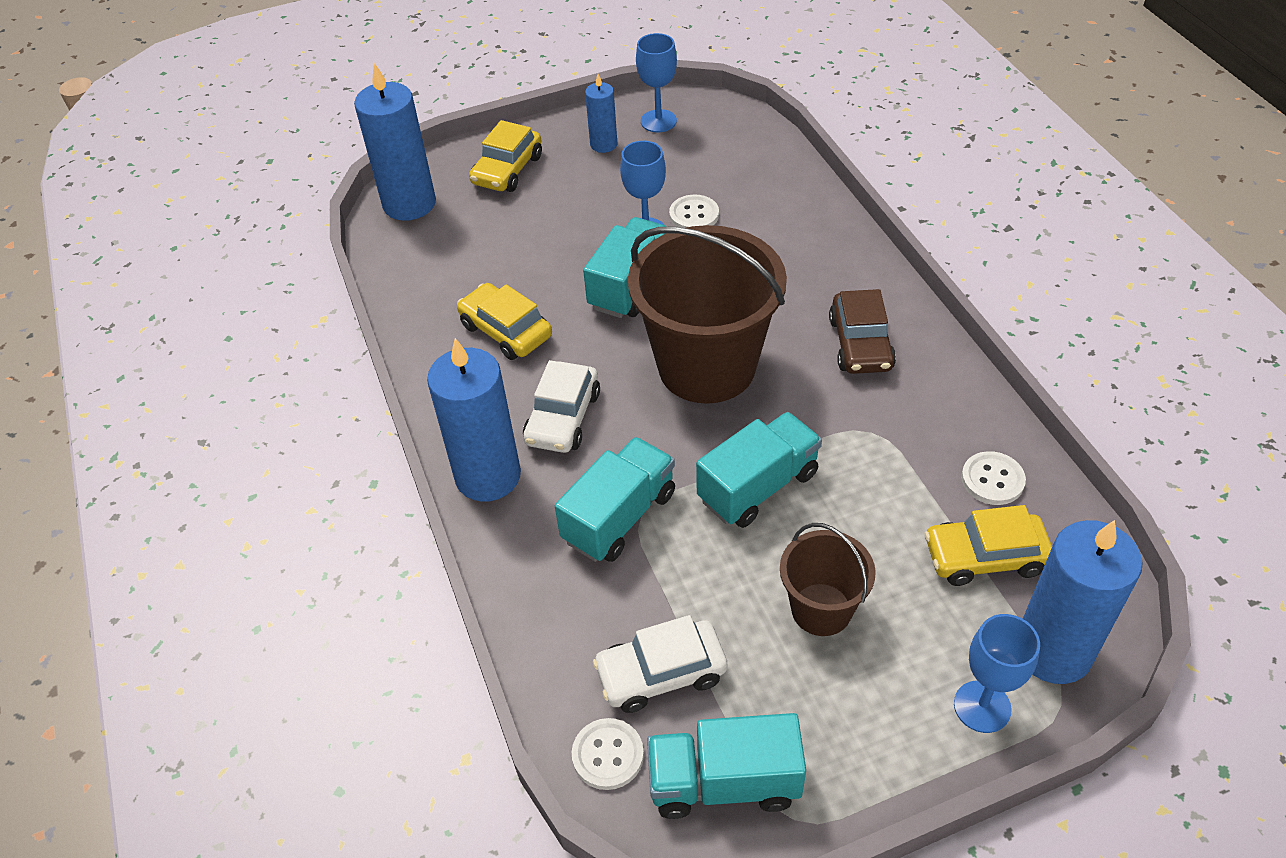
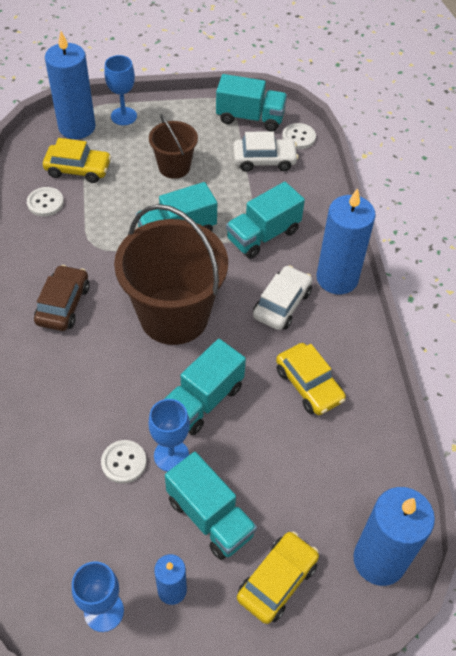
camera: 170 degrees left, 5 degrees up
(586, 196) = (210, 517): none -> turquoise truck

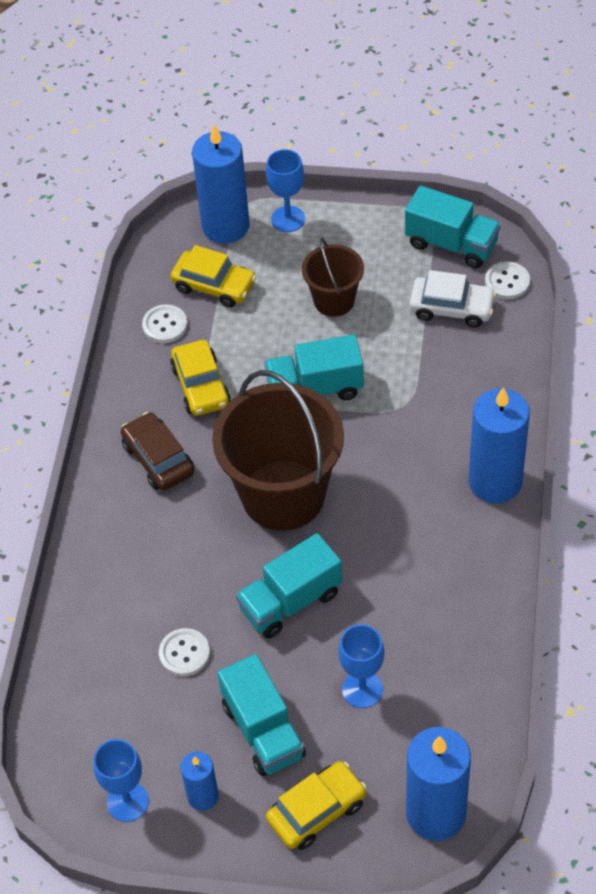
camera: 20 degrees right, 0 degrees up
(63, 304) = (158, 459): brown car -> brown car turned 60 degrees counterclockwise
(171, 455) = (238, 656): blue goblet -> blue goblet (362, 689)
(263, 235) = (420, 410): turquoise truck -> none
(282, 304) = (416, 503): white car -> none
(309, 385) = (418, 606): yellow car -> yellow car (201, 386)

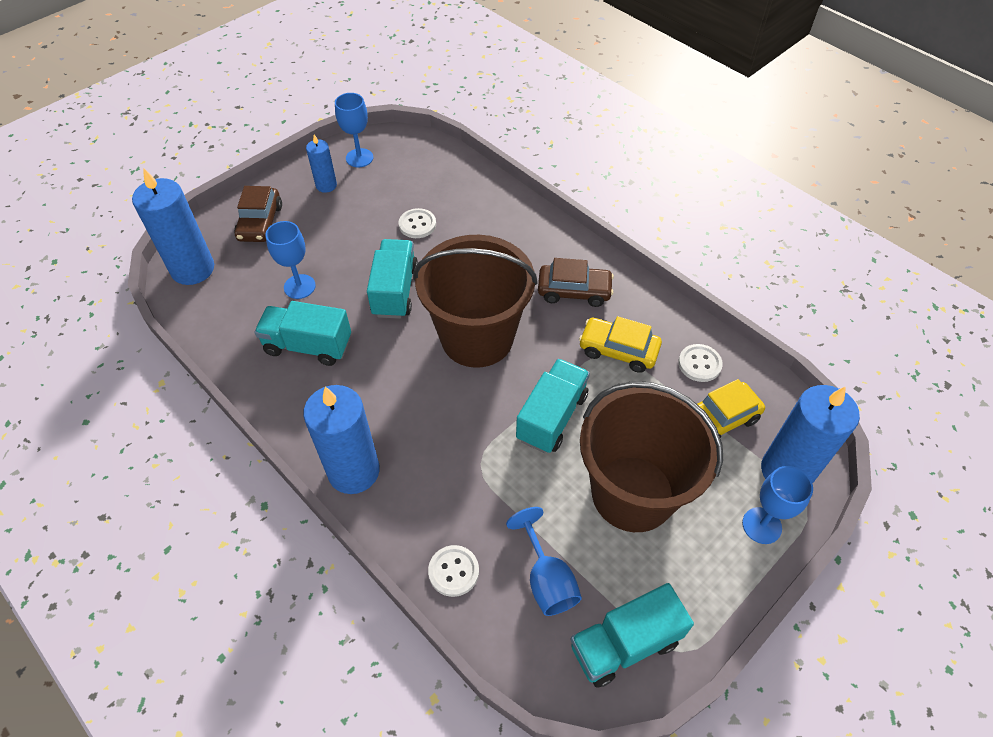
camera: 125 degrees right, 0 degrees up
(263, 730) = (331, 229): turquoise truck -> turquoise truck (308, 346)
(317, 811) = (260, 223): yellow car -> brown car
(334, 300) = (632, 493): brown bucket -> brown bucket, size x1.91
(452, 308) = (547, 579): white car -> blue goblet
(507, 282) = (537, 655): white button -> white button (453, 571)

